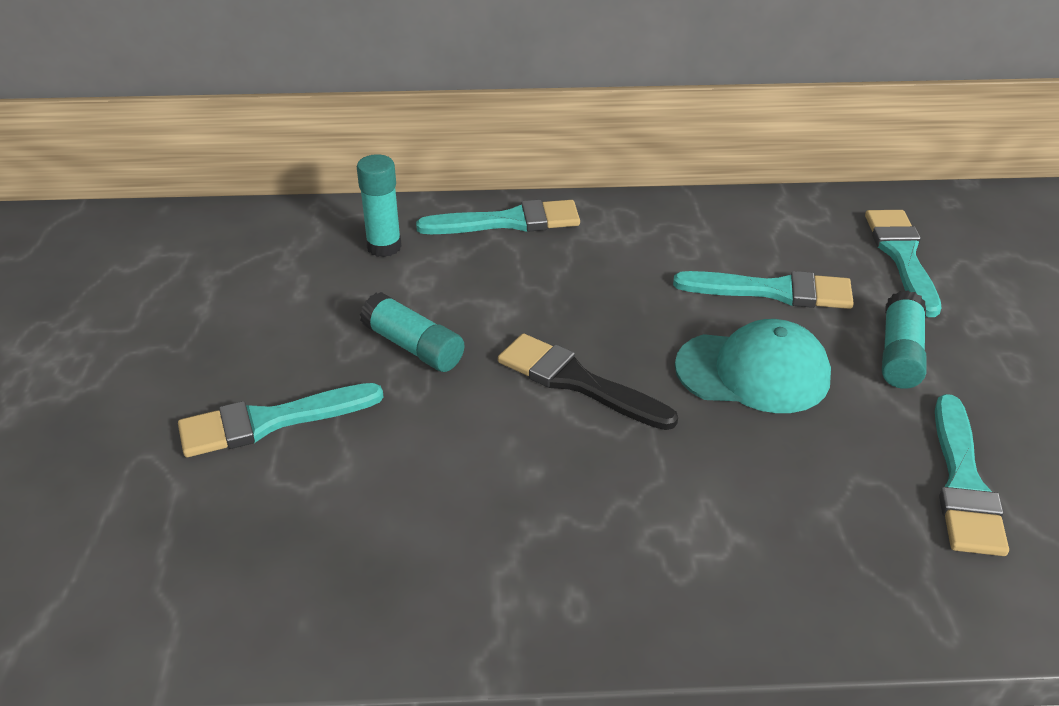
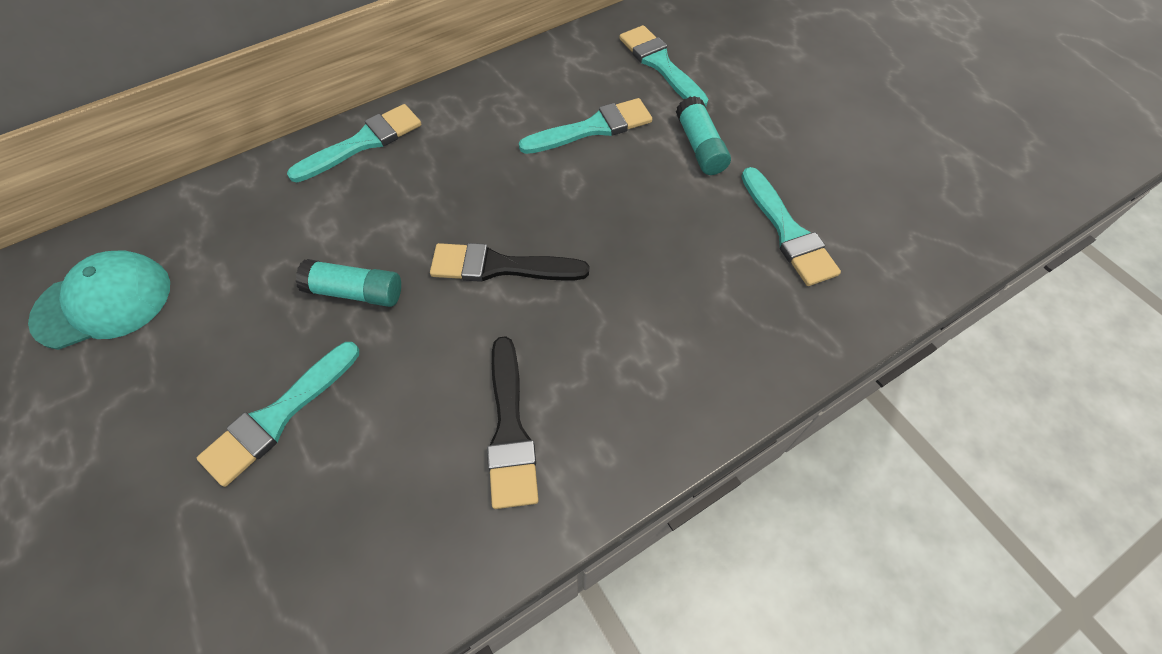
camera: 30 degrees left, 20 degrees up
(384, 247) = (272, 208): turquoise glue stick -> none
(486, 535) = (510, 430): none -> black brush
(753, 372) = (616, 203): turquoise cap -> turquoise cap (103, 302)

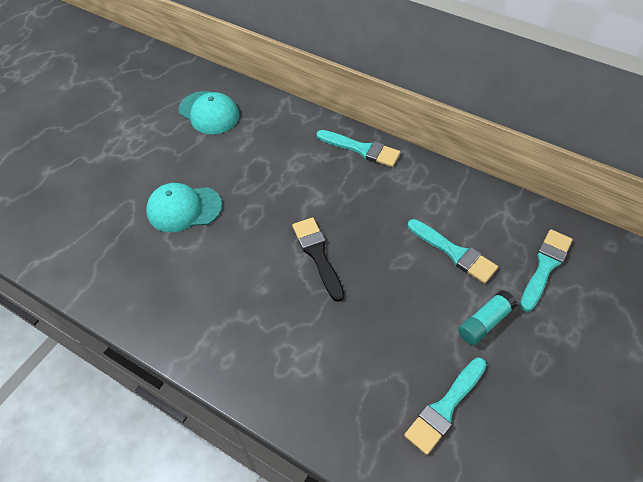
camera: 65 degrees right, 5 degrees down
(278, 416) = (184, 208): turquoise brush -> turquoise cap
(355, 292) = (265, 200): turquoise glue stick -> none
(510, 430) = (220, 308): black brush -> none

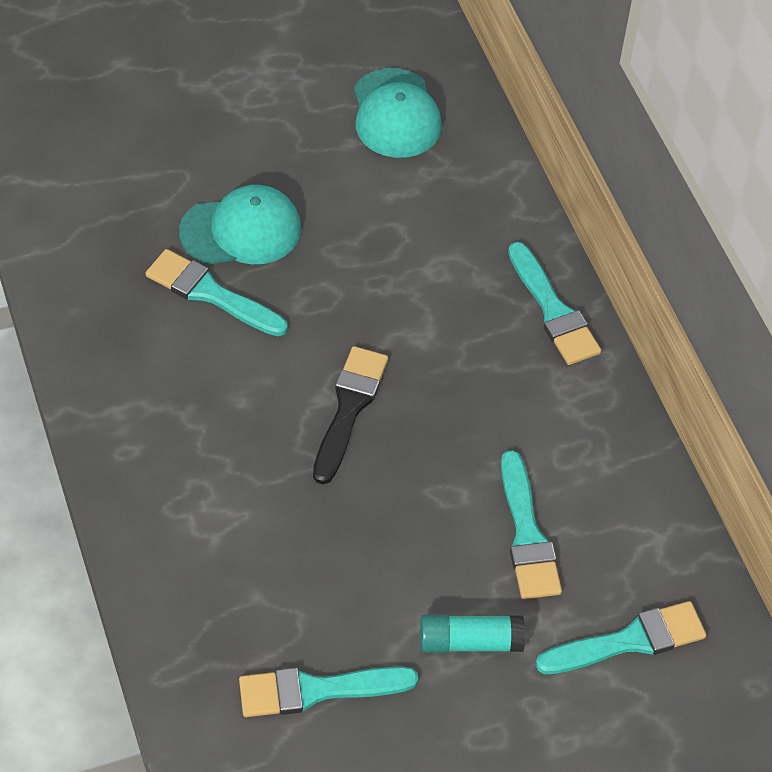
camera: 35 degrees right, 0 degrees up
(184, 208) = (241, 230): turquoise cap -> turquoise cap turned 135 degrees clockwise
(196, 248) = (210, 293): none -> turquoise brush

